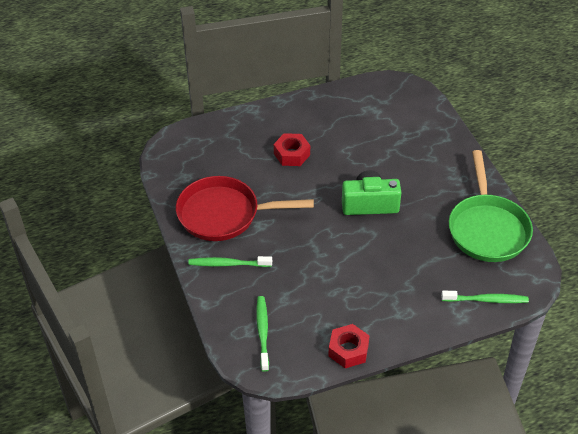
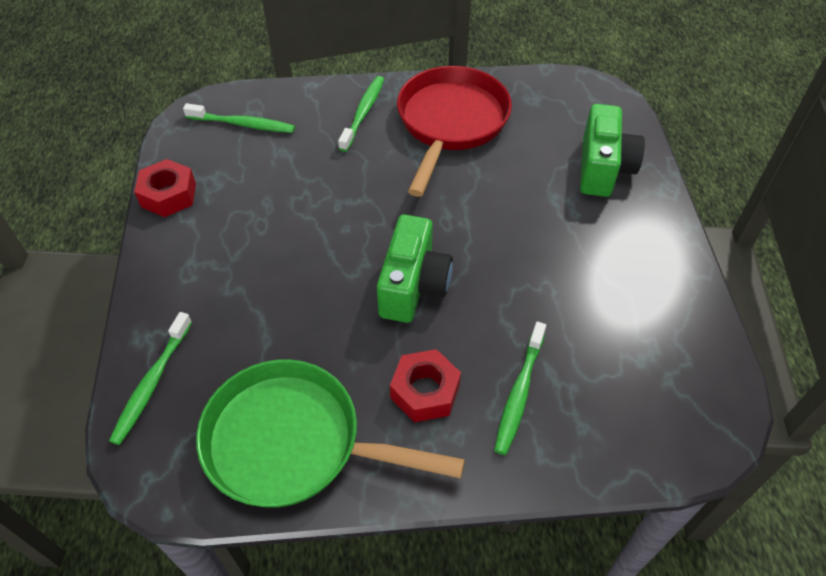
camera: 105 degrees right, 5 degrees up
(243, 136) = (603, 168): none -> green camera
(292, 154) = (552, 215): red nut -> red nut (425, 391)
(417, 151) = (519, 393): none -> green toothbrush

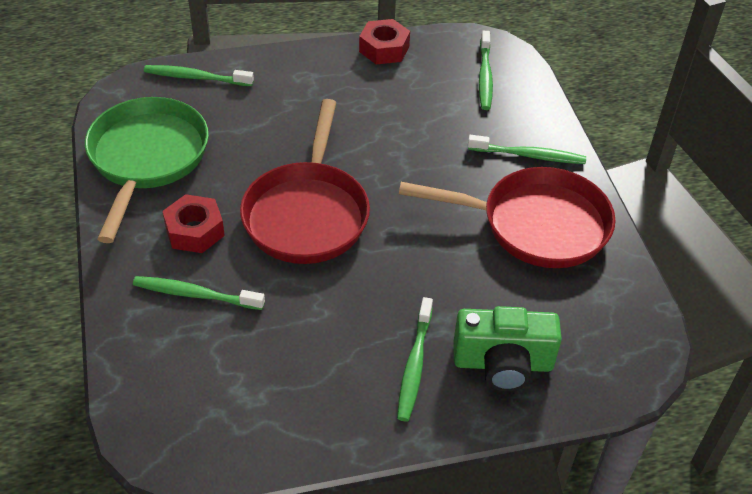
camera: 80 degrees right, 5 degrees down
(413, 285) = (307, 214): green camera -> red pan
(607, 224) = (414, 365): none -> green toothbrush

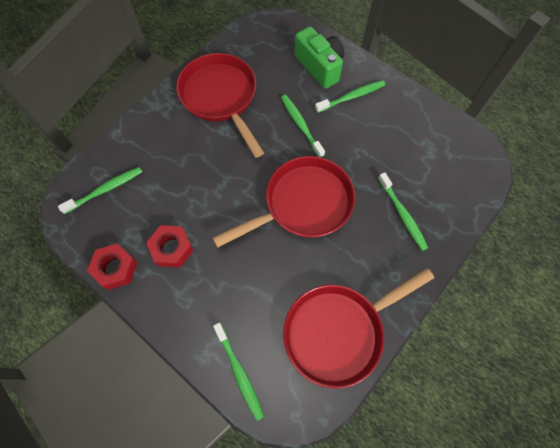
camera: 125 degrees left, 20 degrees up
(147, 159) = (338, 331): green pan -> red pan
(194, 231) = (365, 251): red nut -> red nut (172, 248)
(529, 155) = (167, 128): green toothbrush -> green toothbrush (301, 125)

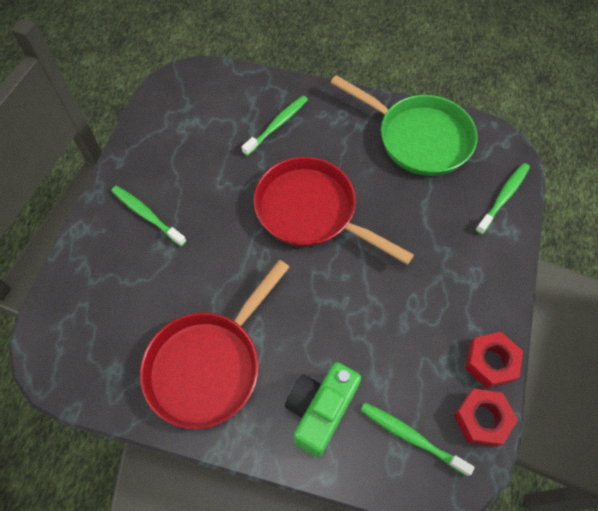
camera: 115 degrees left, 5 degrees down
(172, 248) = (433, 315): red nut -> red nut (482, 419)
(301, 125) = (211, 252): green toothbrush -> none
(320, 67) = (111, 266): green camera -> green camera (320, 410)
(338, 331) = (418, 138): red pan -> green pan

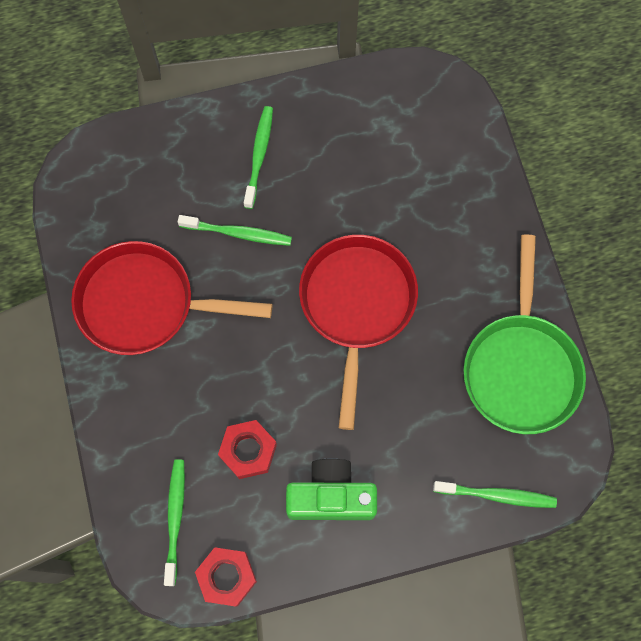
camera: 60 degrees right, 10 degrees up
(277, 125) = (442, 212): green toothbrush -> green toothbrush (238, 233)
(320, 410) = (156, 424): green camera -> green camera (331, 496)
(490, 362) = (290, 561): red nut -> red nut (248, 451)

